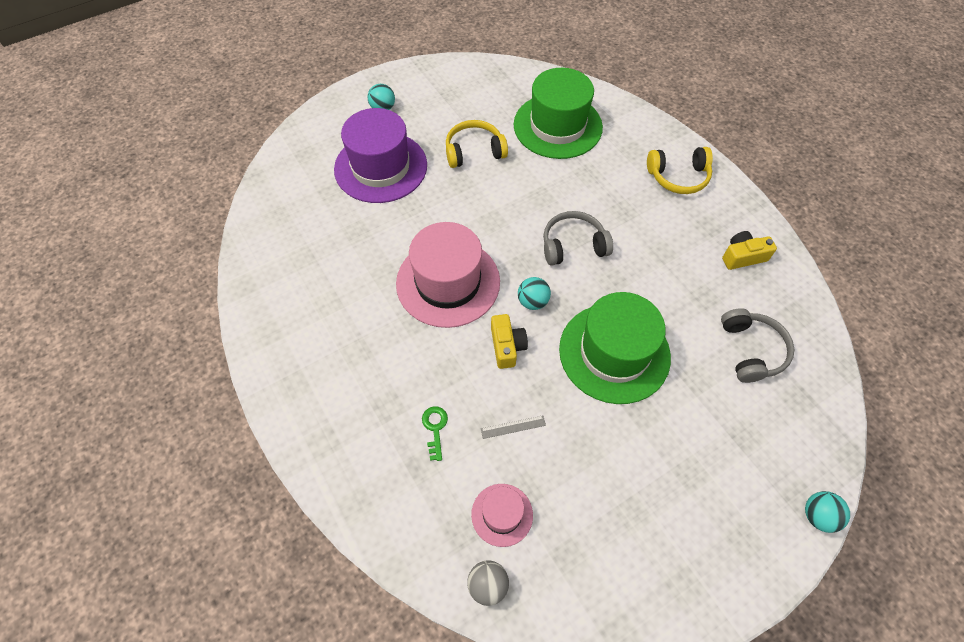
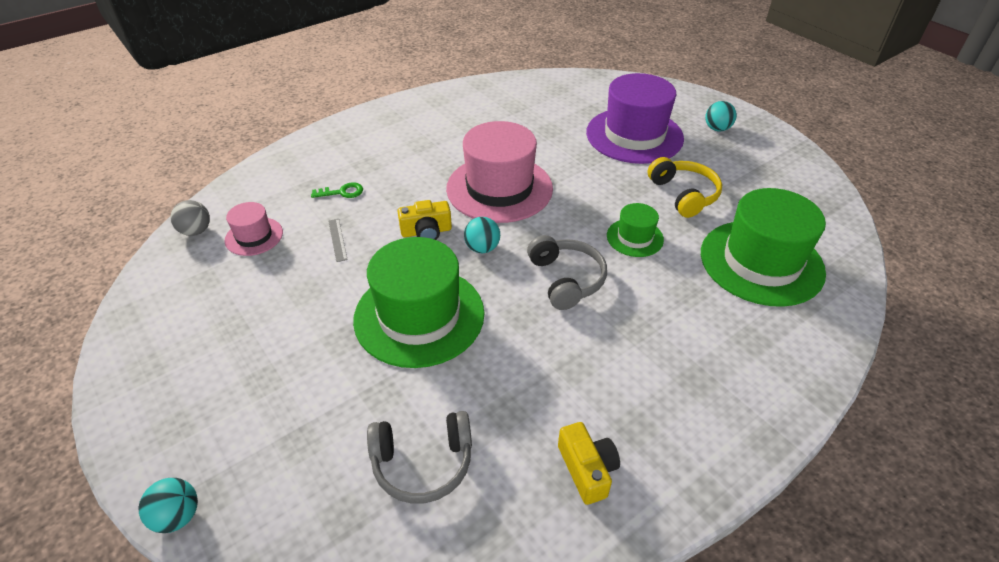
camera: 85 degrees right, 15 degrees down
(526, 193) = (635, 237): none -> green hat
(678, 177) = (721, 394): yellow headphones -> none

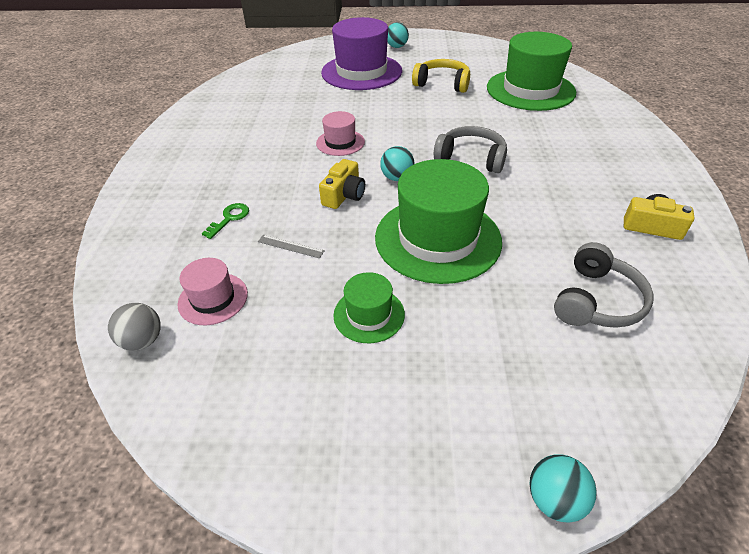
camera: 50 degrees left, 0 degrees up
(499, 188) = (340, 142): pink hat -> pink hat, size x0.49
(635, 237) = (461, 117): green hat -> green hat (369, 315)

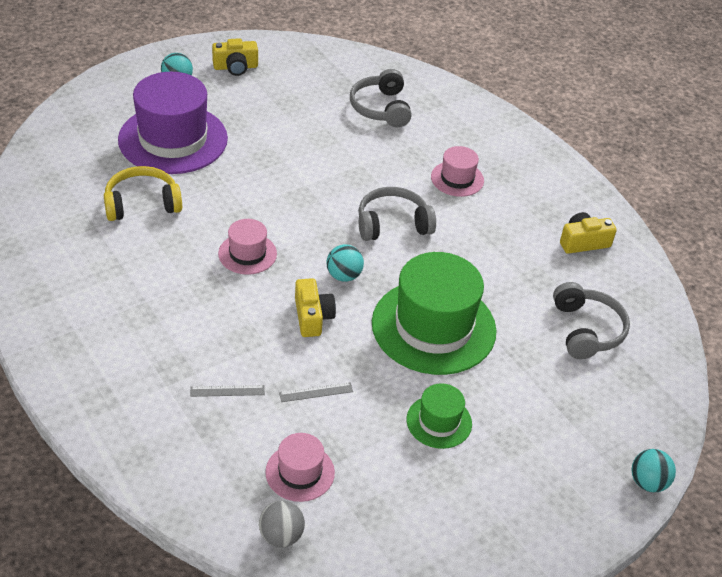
camera: 40 degrees left, 0 degrees up
(229, 218) = (227, 391): green key -> grey ruler
(442, 84) = (283, 128): yellow headphones -> yellow headphones (142, 203)
(443, 48) = (235, 67): none -> yellow camera
(530, 90) = (381, 108): green hat -> grey headphones
(557, 146) = (457, 179): none -> pink hat

